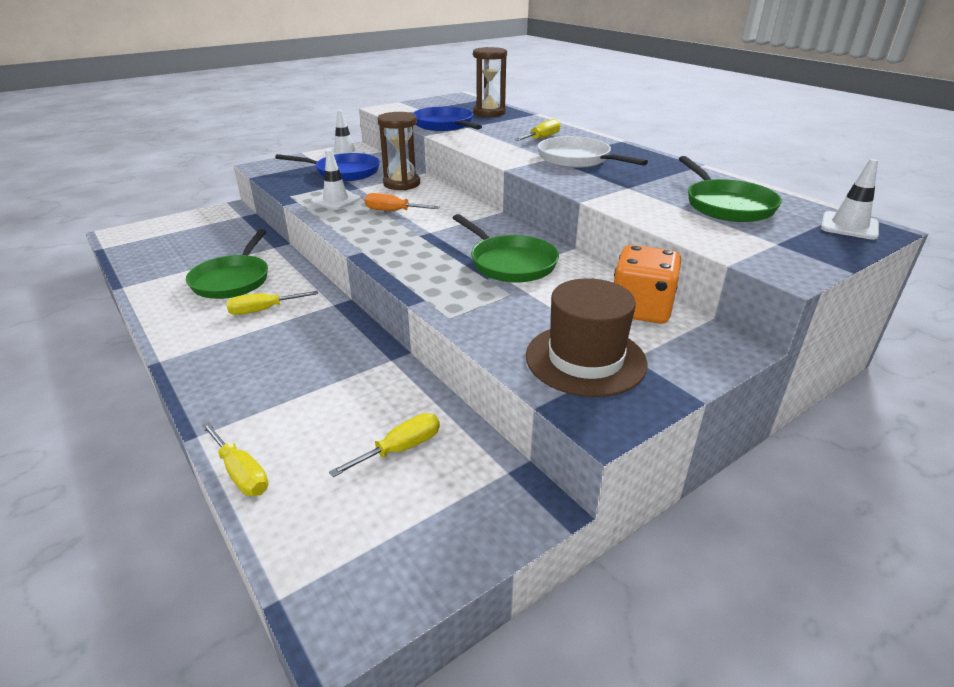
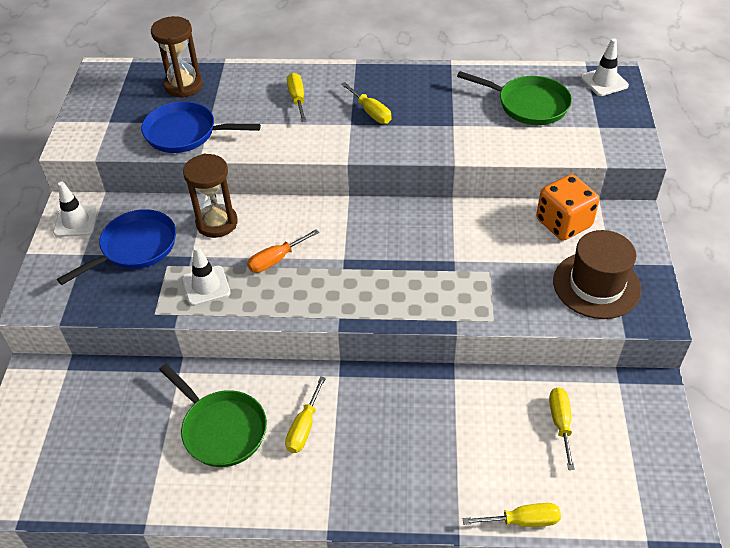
camera: 50 degrees left, 15 degrees up
(509, 263) = (443, 244): green pan -> none
(577, 159) = (371, 112): white pan -> yellow screwdriver

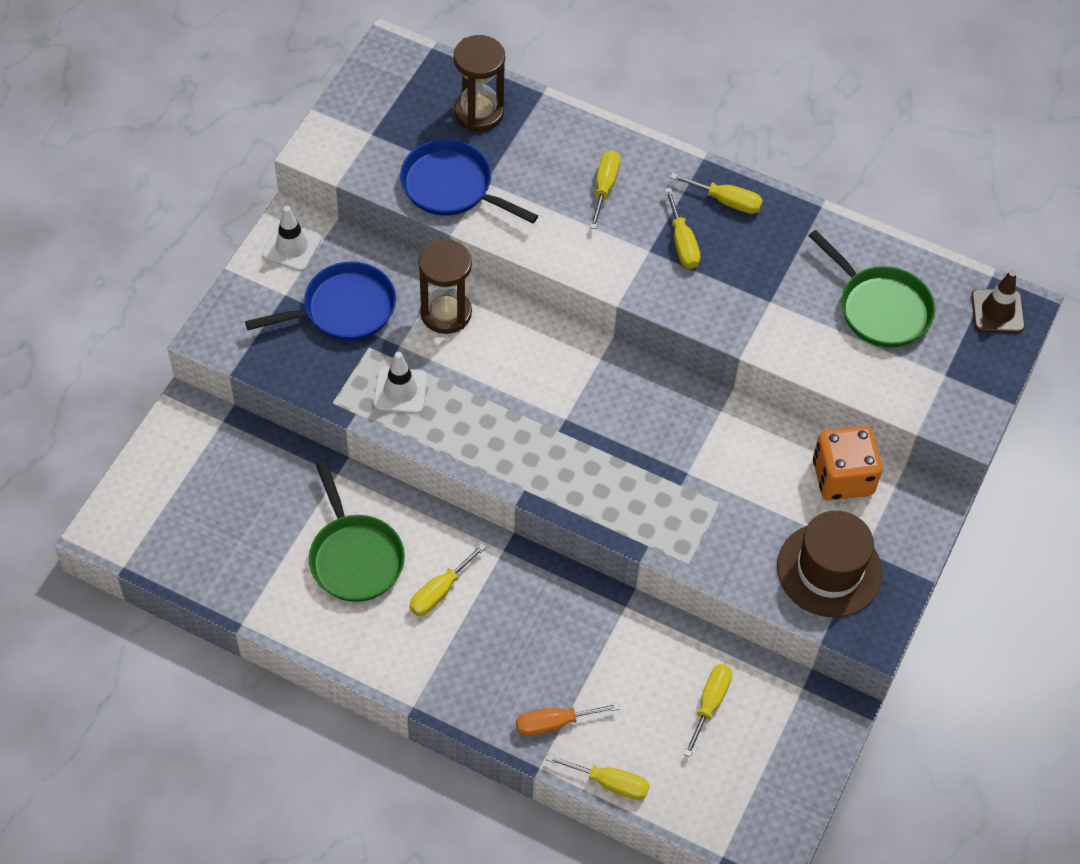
camera: 20 degrees right, 10 degrees up
(276, 260) = (490, 389): orange screwdriver -> orange screwdriver (554, 723)
(386, 80) = (726, 201): none -> yellow screwdriver
(604, 82) = (997, 311): white traffic cone -> brown traffic cone

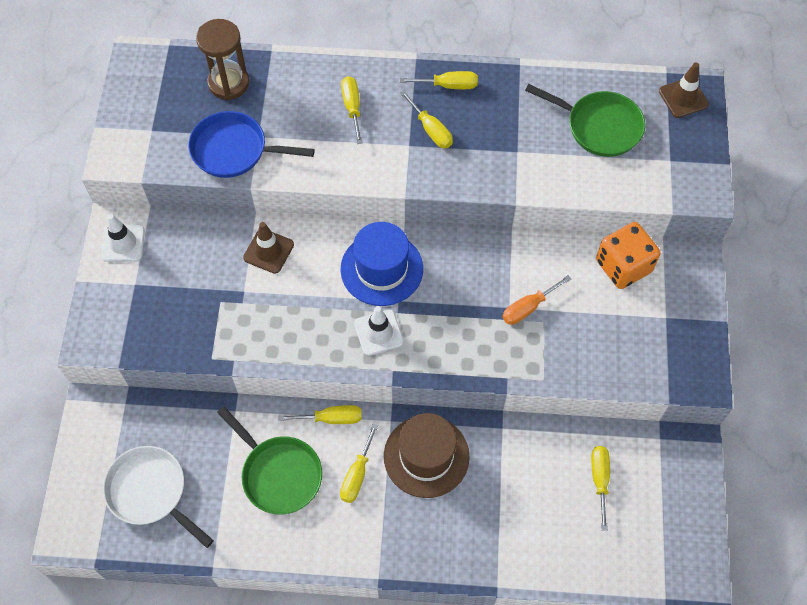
camera: 20 degrees left, 5 degrees up
(210, 522) = (151, 492): none -> white pan
(343, 309) = (186, 278): blue pan -> none
(400, 390) = (261, 328): white traffic cone -> white traffic cone (379, 332)
(446, 313) = (268, 251): brown hourglass -> brown traffic cone
(554, 723) = (492, 545): orange screwdriver -> orange screwdriver (528, 307)
(563, 378) = (381, 269): none -> blue hat
(609, 783) = (555, 576): yellow screwdriver -> yellow screwdriver (331, 418)
(829, 570) = (648, 342): brown hat -> brown hat (426, 456)

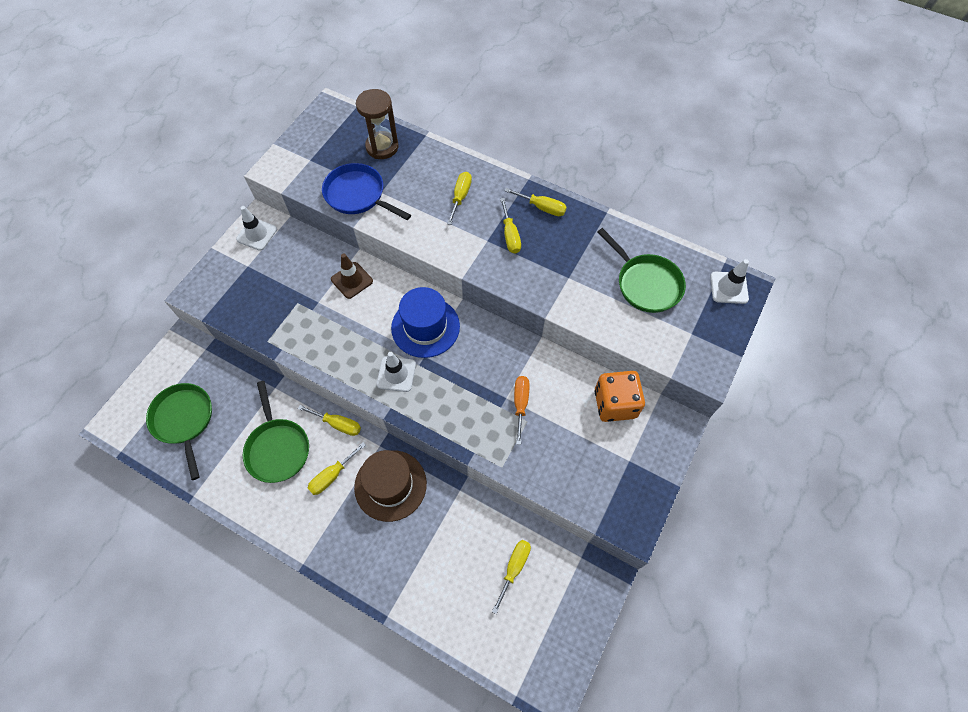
camera: 25 degrees right, 0 degrees up
(151, 492) = (184, 420): white pan -> green pan
(528, 307) = (520, 404): orange screwdriver -> orange screwdriver turned 105 degrees clockwise
(683, 98) = (729, 288): brown traffic cone -> white traffic cone

